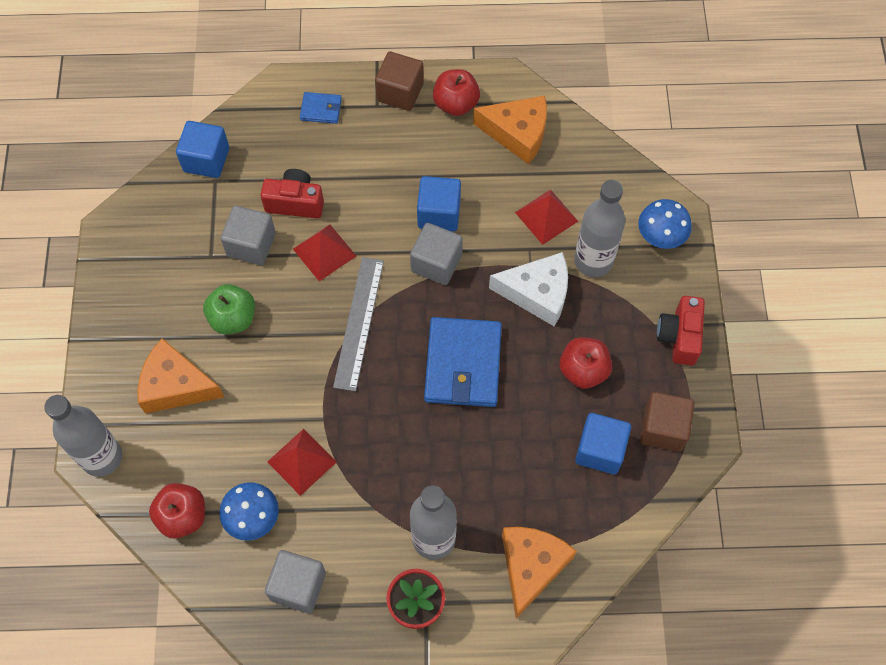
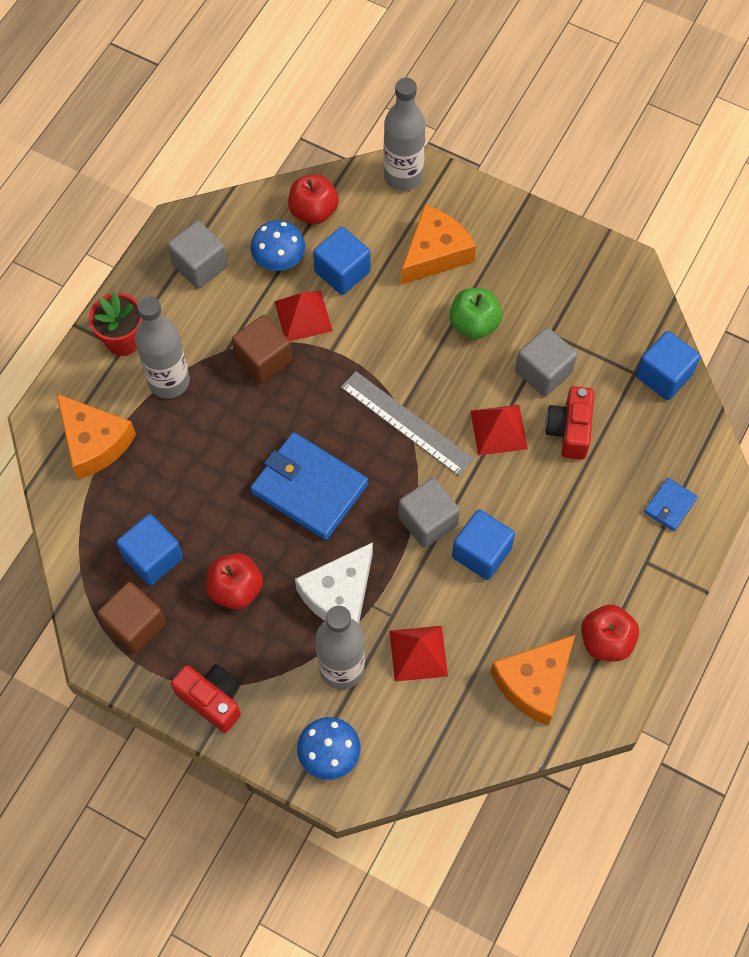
camera: 120 degrees right, 0 degrees up
(237, 453) = (342, 272): none -> blue cube
(295, 202) = (569, 430): red camera -> red camera turned 150 degrees clockwise
(400, 92) = (651, 593): brown cube -> brown cube (263, 359)

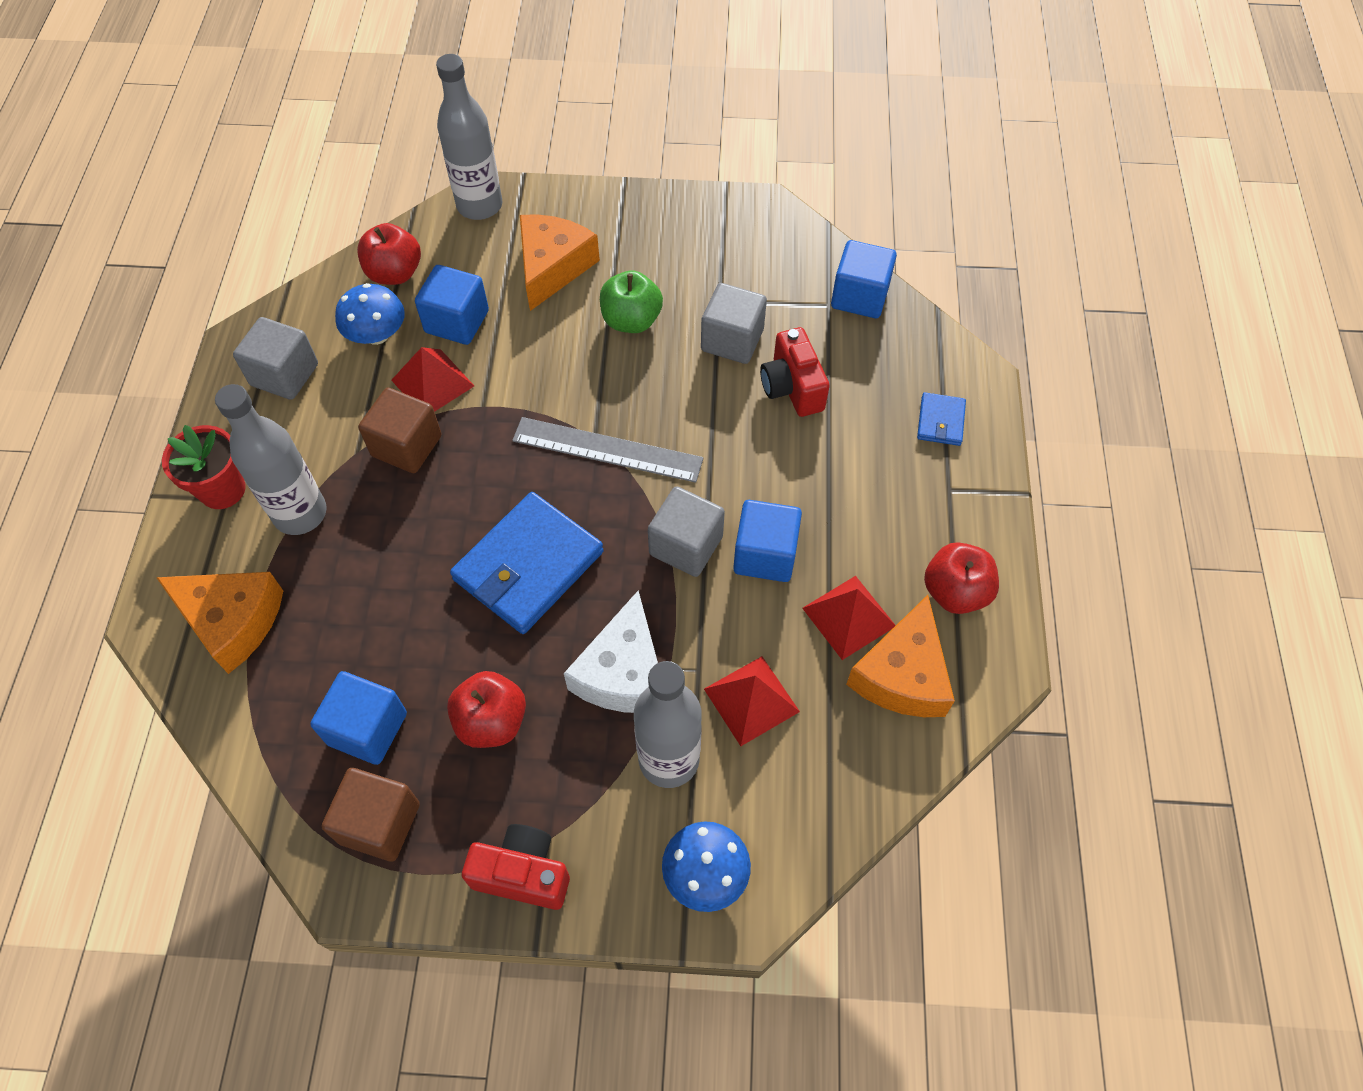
camera: 25 degrees left, 5 degrees down
(309, 488) = (528, 566): blue wallet -> blue wallet turned 60 degrees counterclockwise
(499, 429) = (715, 416): red pyramid -> red pyramid (849, 617)

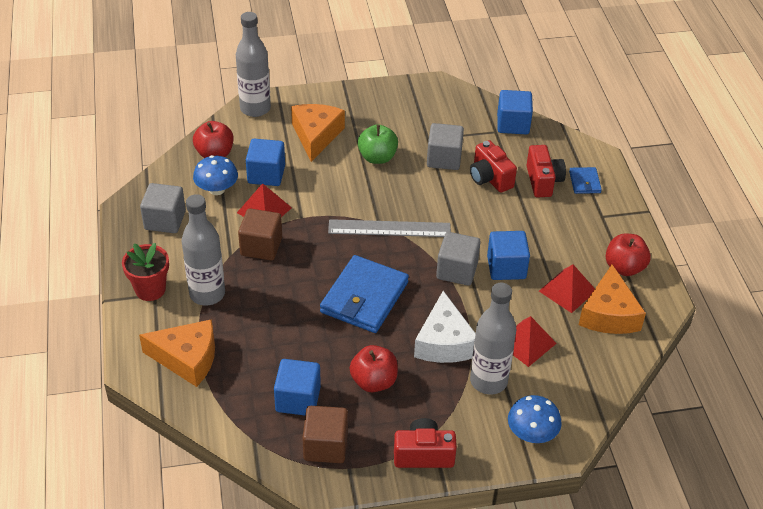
camera: 15 degrees left, 15 degrees down
(874, 408) = (543, 181): none -> red camera

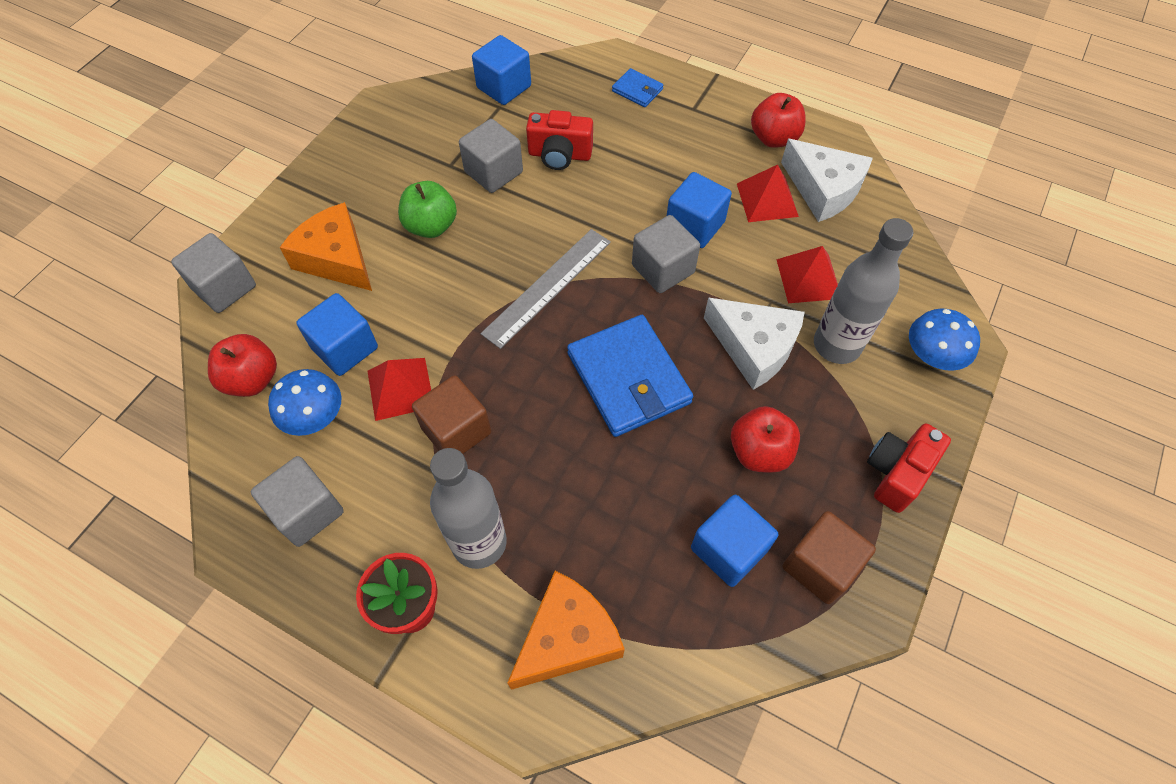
camera: 50 degrees left, 15 degrees up
(255, 108) = (224, 288): grey bottle -> grey cube
(543, 181) = (605, 118): red camera -> none
(609, 314) = (823, 190): orange cheese -> white cheese

